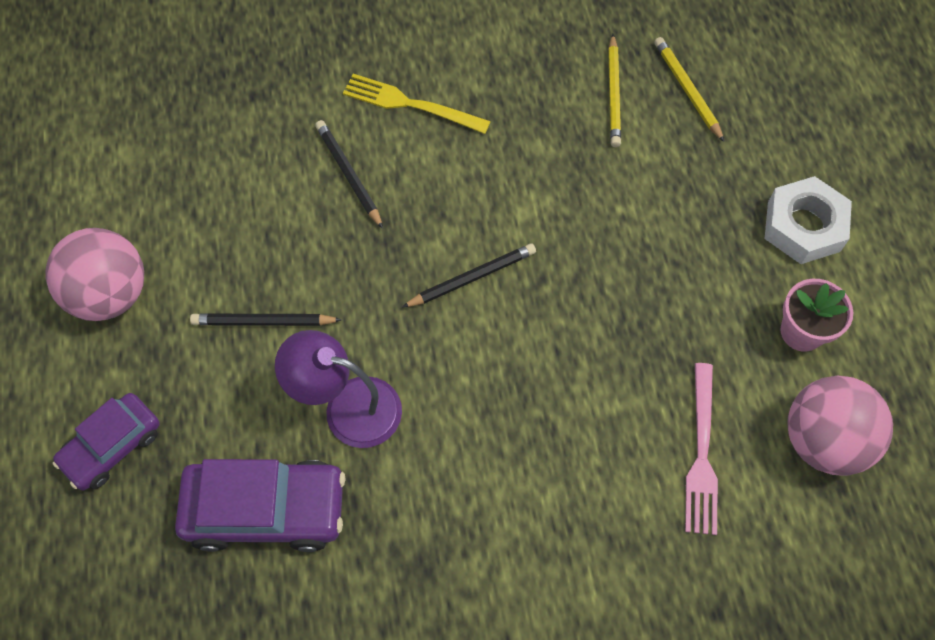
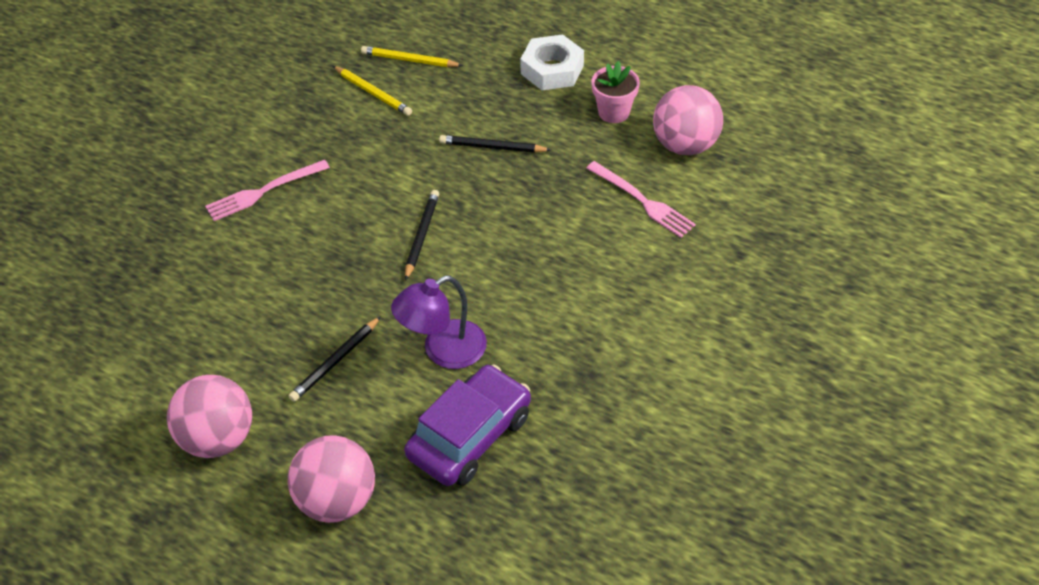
camera: 50 degrees left, 15 degrees down
(112, 446) = (337, 500): purple car -> pink ball
(348, 174) = (278, 253): black pencil -> black pencil (492, 147)
(410, 104) = (263, 191): yellow fork -> pink fork

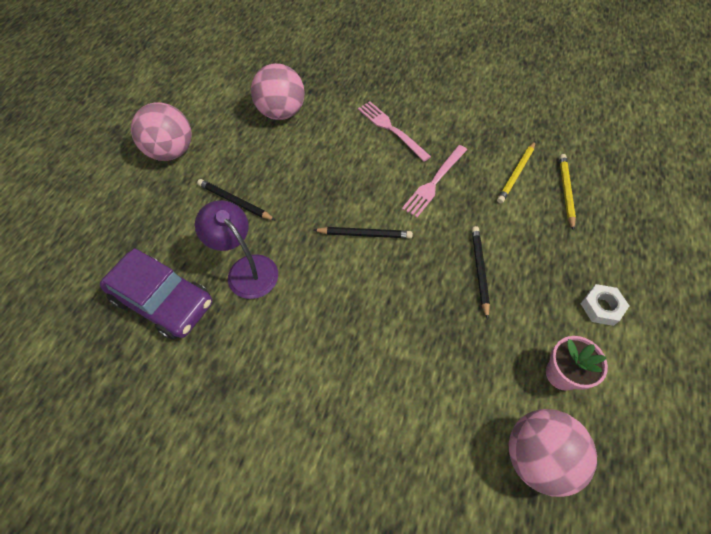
camera: 80 degrees right, 10 degrees up
(337, 500) = (114, 225): pink ball -> pink ball (281, 112)
(552, 69) = (601, 307): white nut -> white nut, size x0.64
(643, 201) = (443, 416): pink fork -> pink fork (434, 182)

